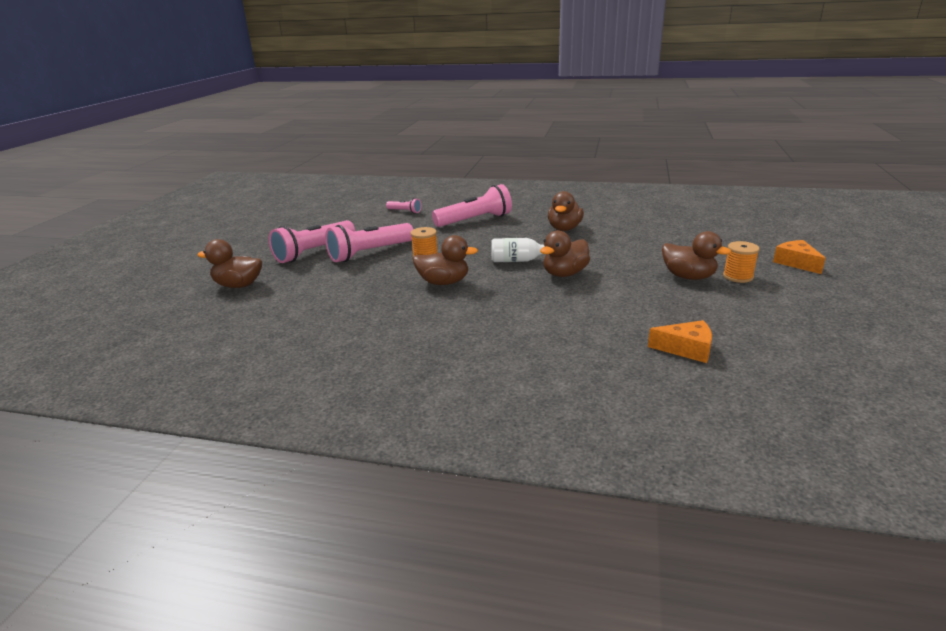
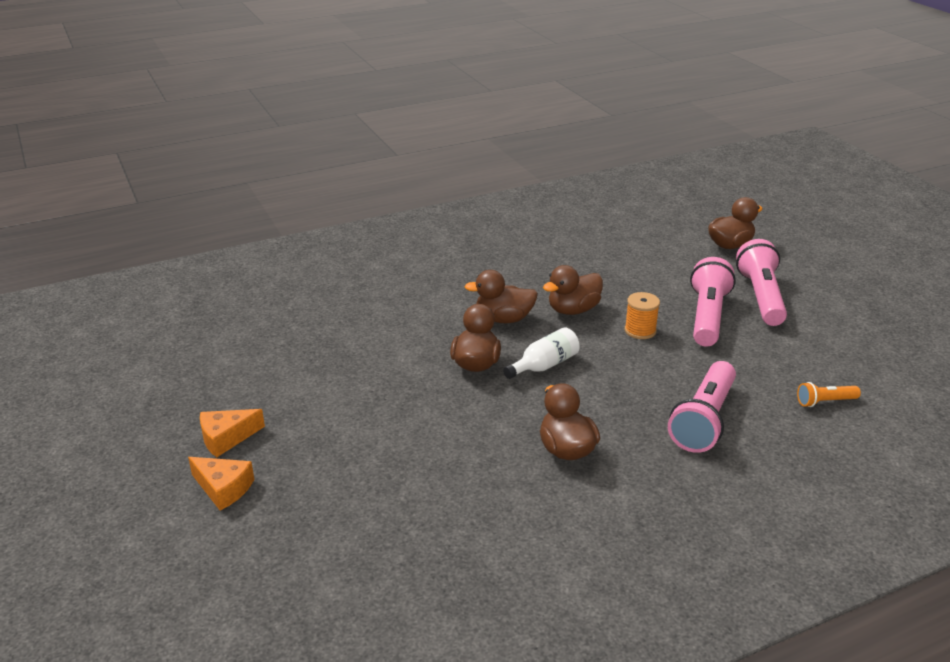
camera: 140 degrees right, 5 degrees up
(404, 211) = (825, 402): pink flashlight -> orange flashlight
(686, 349) = (305, 319): orange cheese -> orange cheese (226, 438)
(688, 277) = (344, 409): brown duck -> brown duck (503, 319)
(738, 276) = (290, 430): orange spool -> none

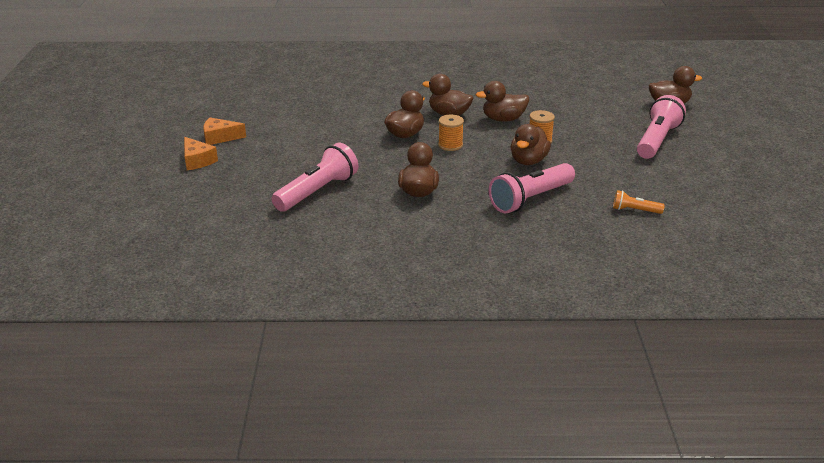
camera: 25 degrees right, 0 degrees up
(544, 365) = (450, 145): white bottle -> orange spool
(653, 364) = (528, 161): none -> brown duck
(707, 316) = (600, 143): pink flashlight -> pink flashlight (317, 192)

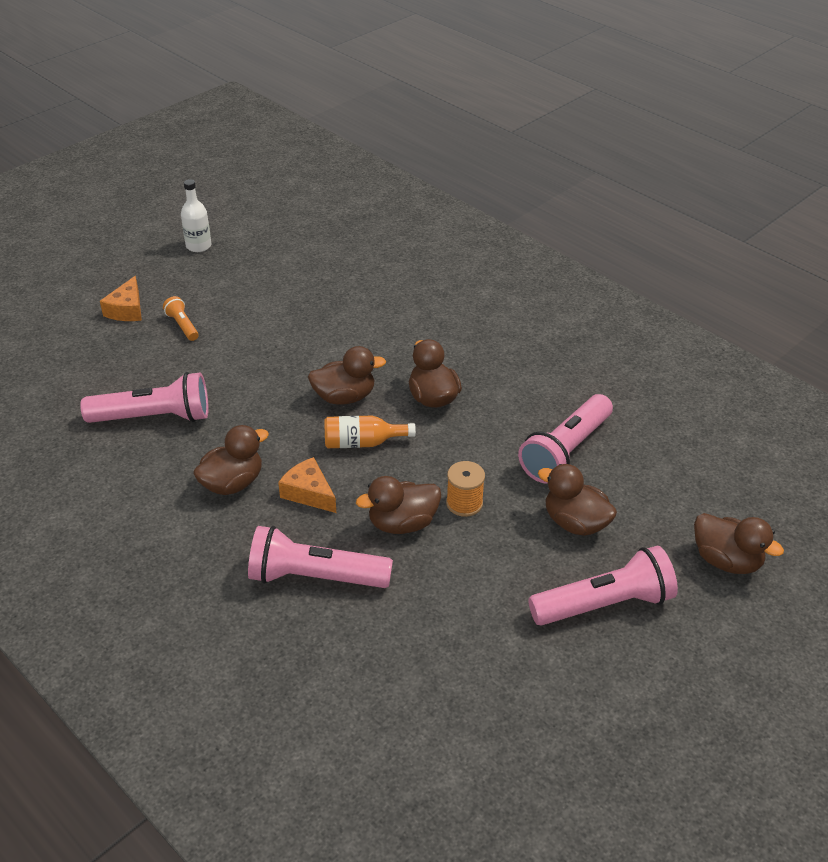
camera: 45 degrees right, 10 degrees up
(184, 117) = (198, 246): none -> white bottle
(220, 137) = (185, 292): orange cheese -> orange cheese (308, 493)
(450, 145) = (362, 443): orange spool -> orange bottle
(503, 119) = (478, 444): brown duck -> brown duck (575, 523)
(544, 103) = (565, 451): none -> pink flashlight
(635, 210) = (392, 683): orange flashlight -> orange flashlight (182, 326)

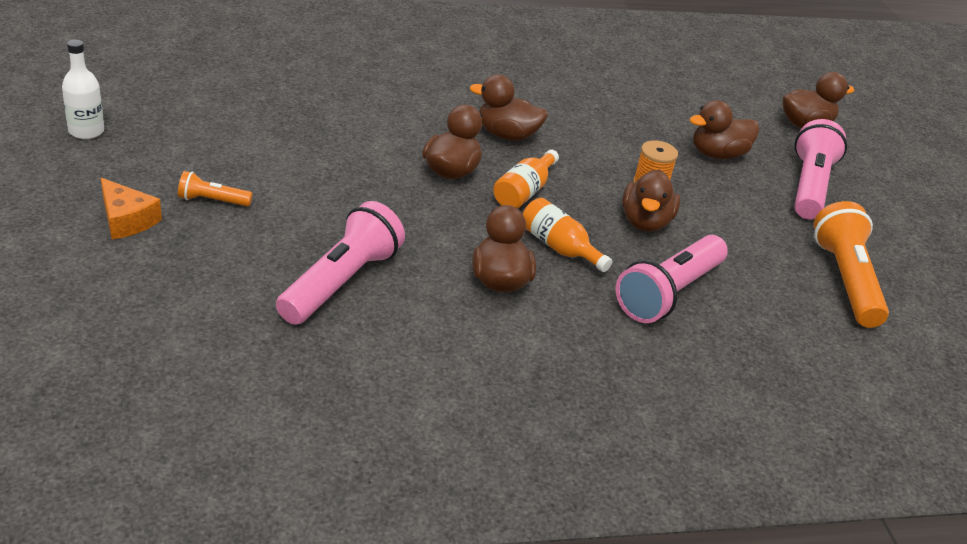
camera: 60 degrees left, 5 degrees down
(308, 493) = (559, 247): orange cheese -> orange bottle
(465, 684) = (845, 280): none -> orange flashlight
(565, 451) = (637, 118): pink flashlight -> none

